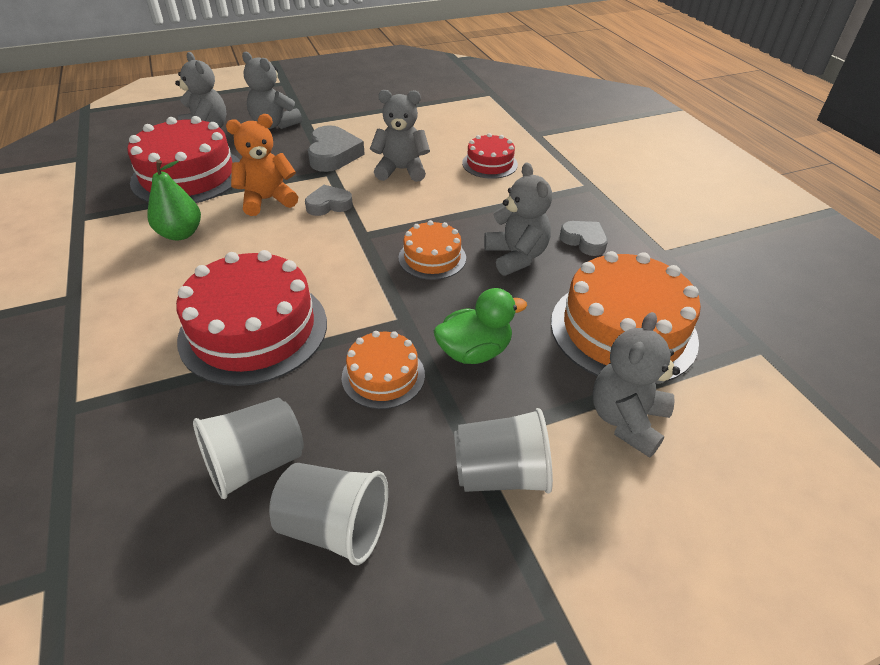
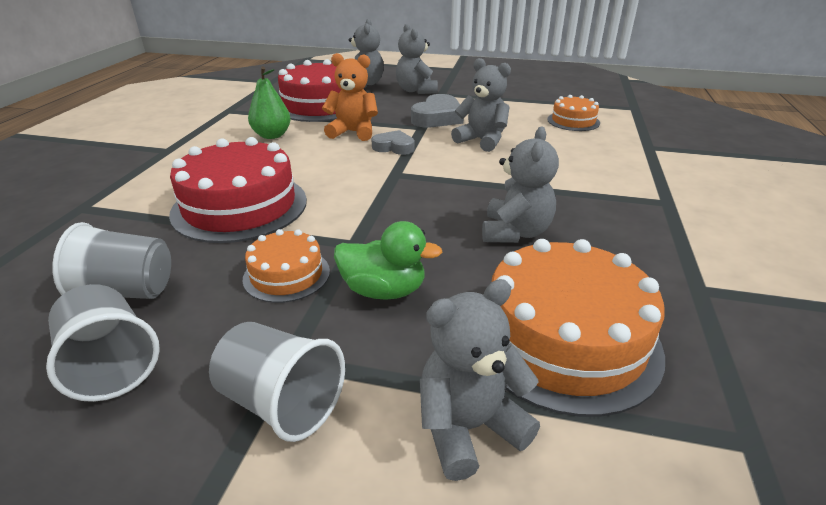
camera: 35 degrees right, 10 degrees down
(432, 258) = (433, 207): orange cake -> orange cake (573, 121)
(489, 164) = (572, 157): red cake -> none
(584, 241) = (606, 244): grey heart -> none

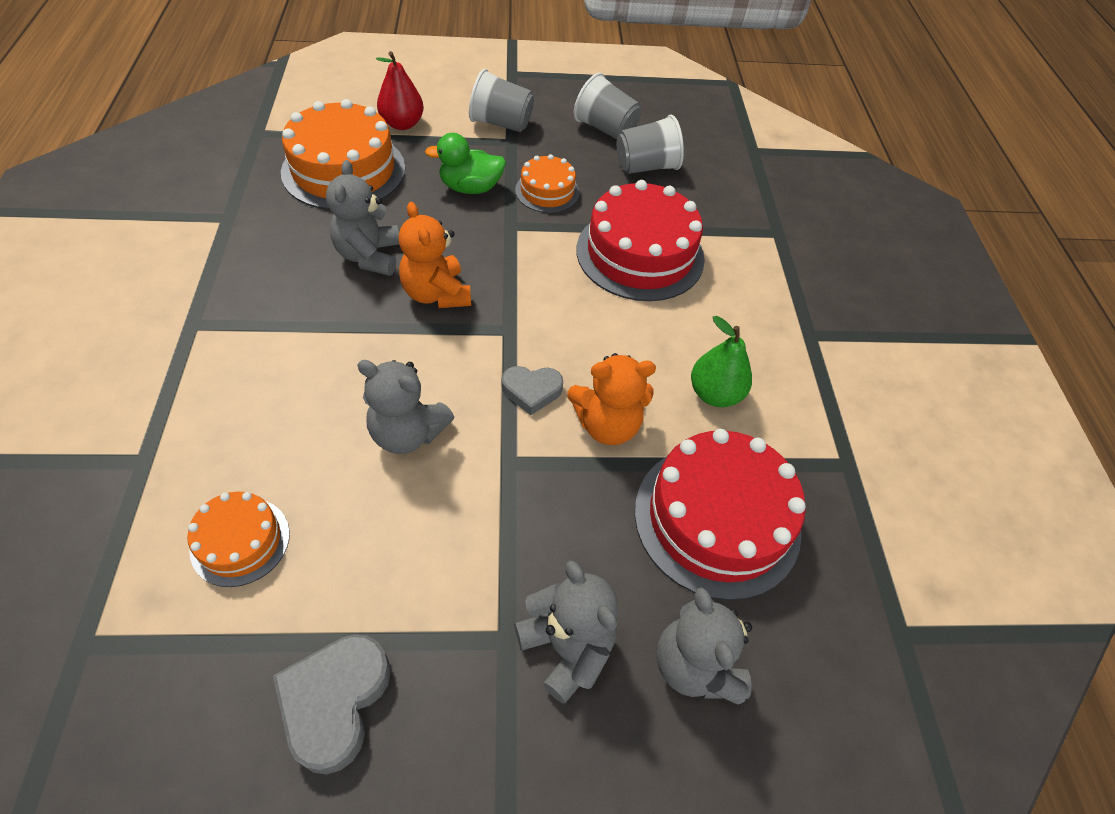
camera: 160 degrees right, 20 degrees up
(437, 118) = (490, 506): grey heart -> grey heart (335, 702)
(450, 199) = (436, 294): none -> orange teddy bear
(469, 427) = (402, 124): grey teddy bear -> red pear

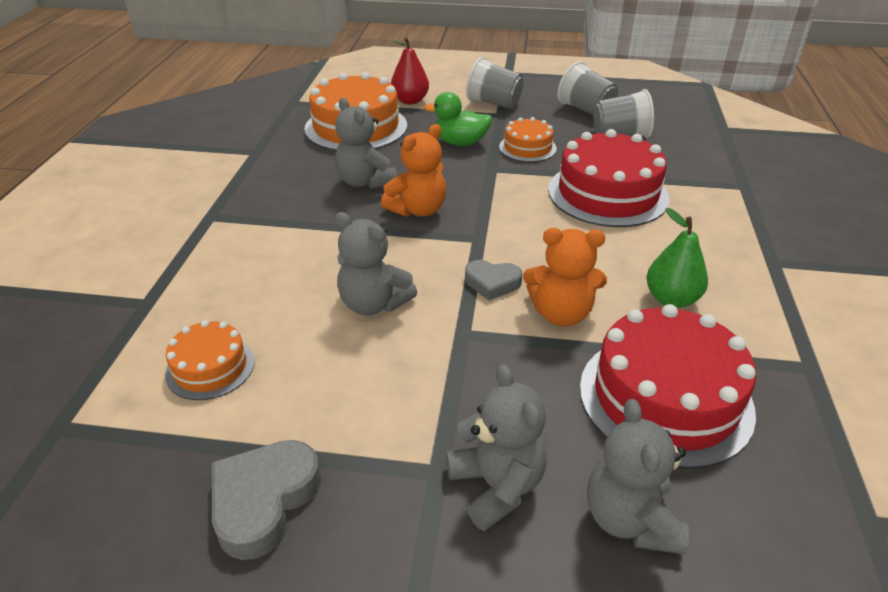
camera: 15 degrees right, 15 degrees down
(369, 256) = (365, 182): grey teddy bear -> grey teddy bear turned 45 degrees counterclockwise
(436, 294) = (418, 210): orange teddy bear -> orange teddy bear turned 120 degrees counterclockwise

